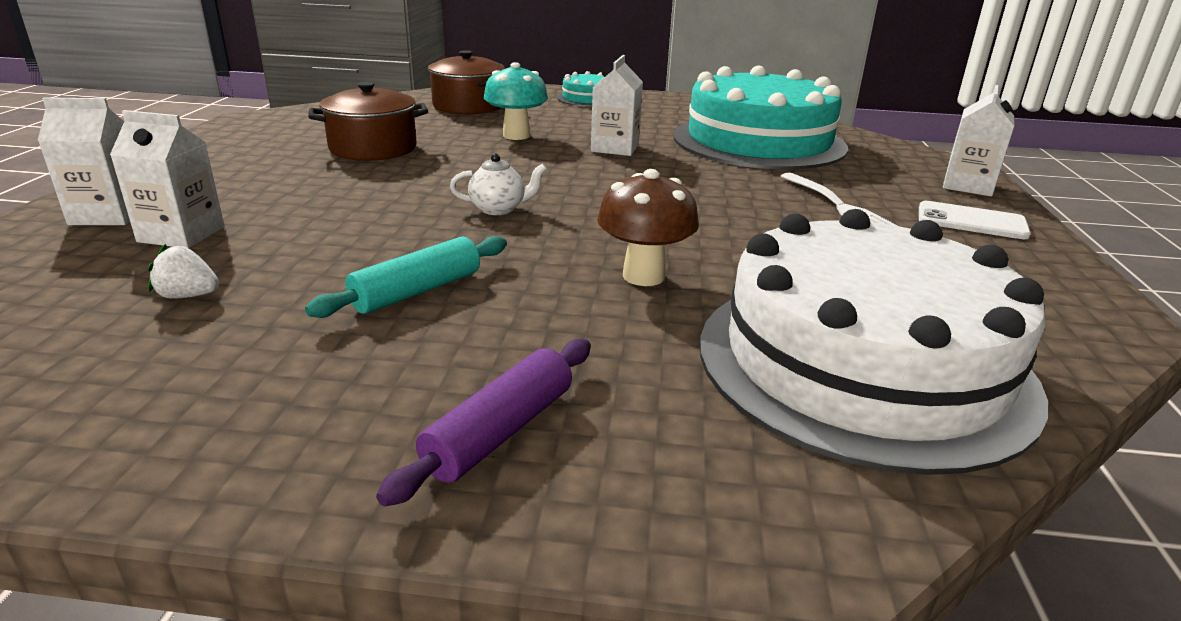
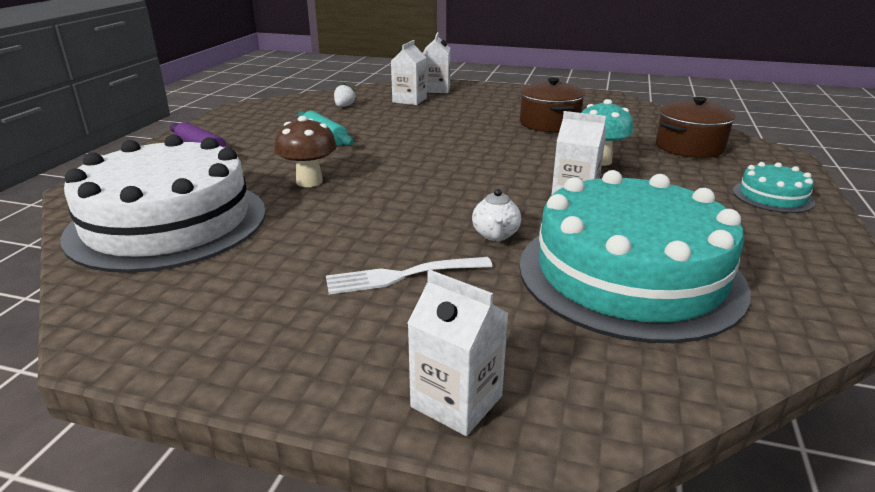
camera: 100 degrees right, 0 degrees up
(499, 209) = (427, 152): white teapot -> white teapot (495, 235)
(971, 221) = (336, 350): white phone -> none

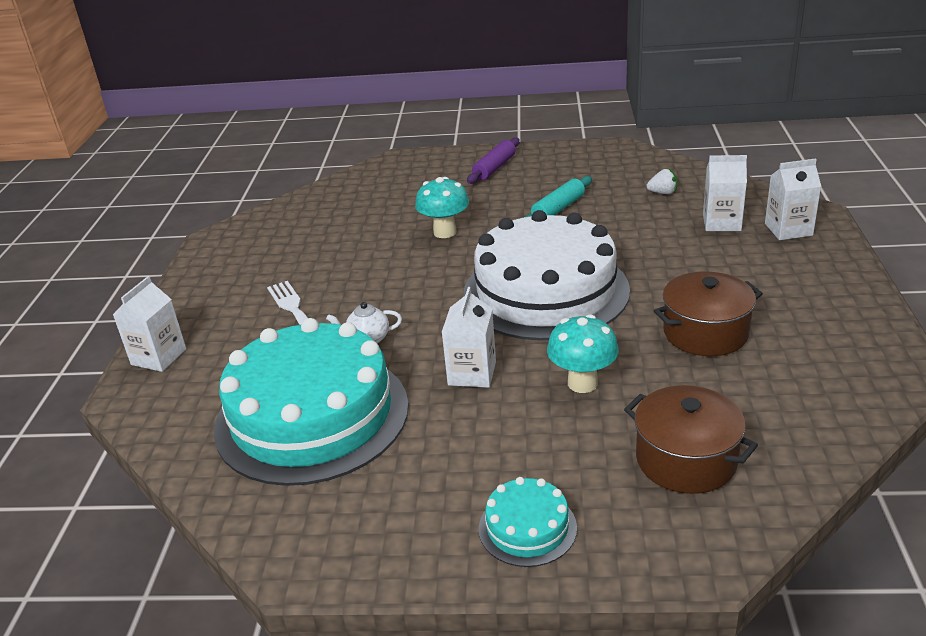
camera: 80 degrees right, 5 degrees up
(168, 222) = (353, 204): white cake -> white cake (545, 291)
(309, 182) = (445, 232): brown mushroom -> turquoise mushroom

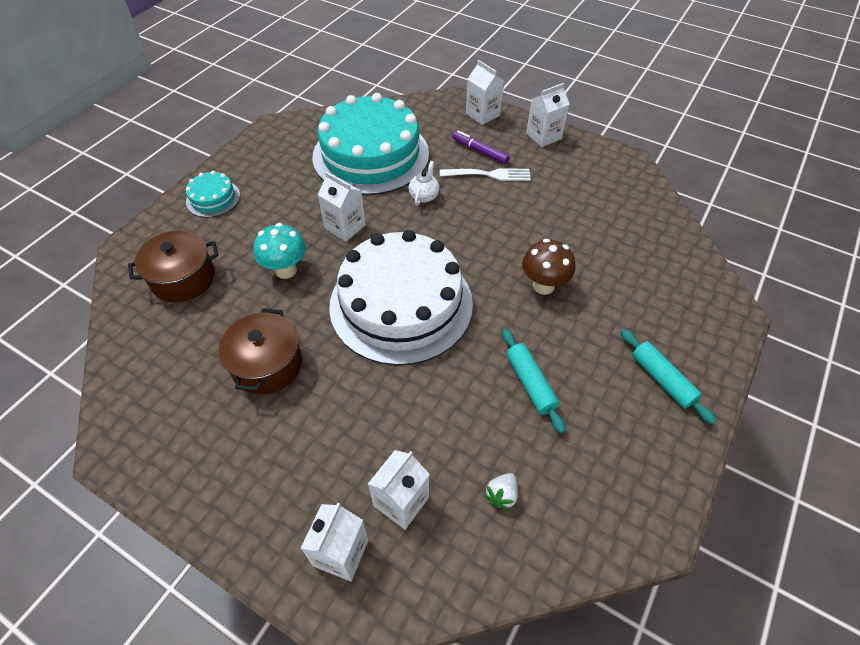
camera: 115 degrees right, 20 degrees up
(190, 298) = (543, 136): none -> white carton
(249, 331) = (479, 151): none -> purple marker
(445, 232) = (543, 286): turquoise mushroom -> brown mushroom
(494, 168) = (662, 379): purple rolling pin -> turquoise rolling pin

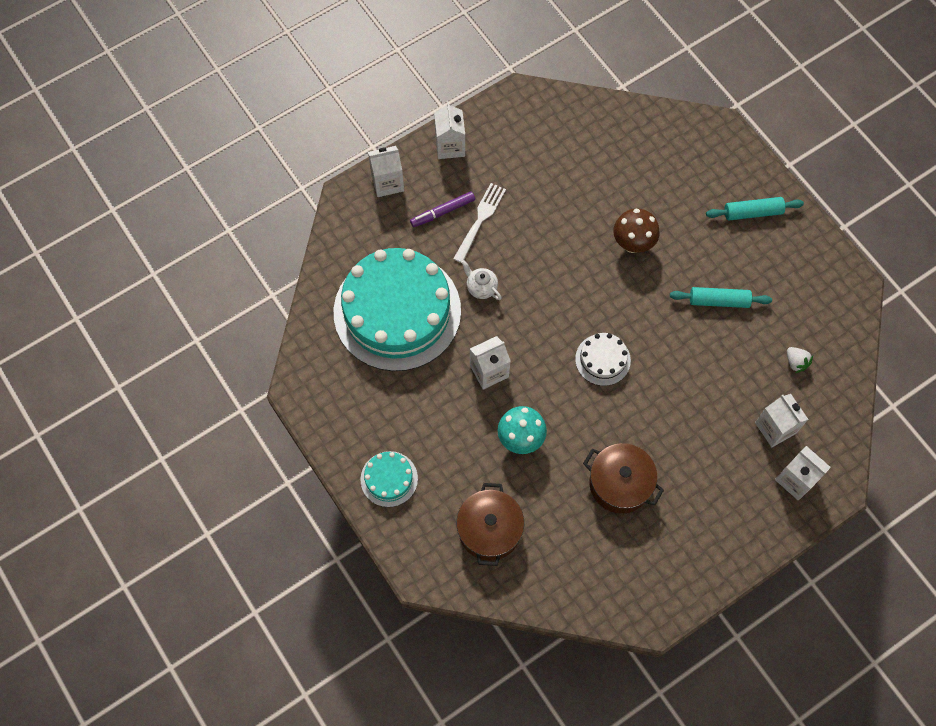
camera: 65 degrees left, 15 degrees up
(401, 304) = (602, 359): white cake -> white cake, size x0.43

